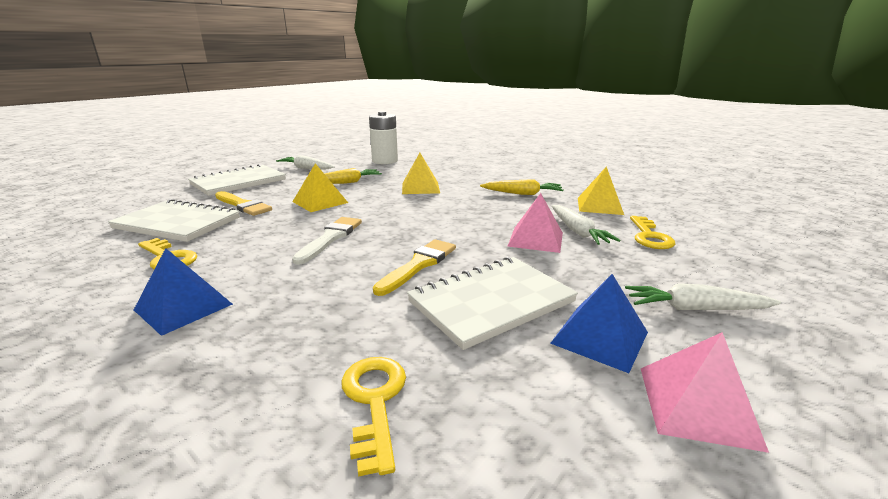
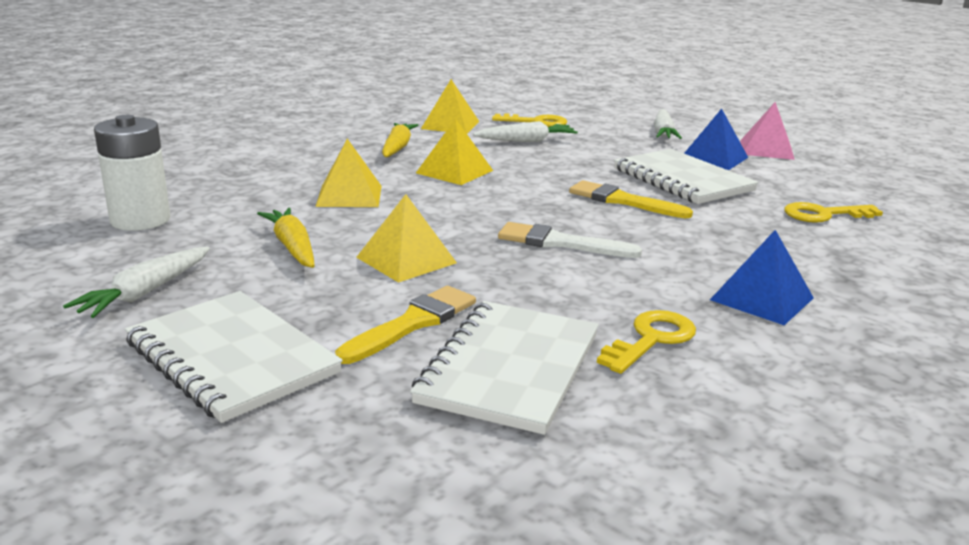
camera: 90 degrees left, 0 degrees up
(476, 209) = (454, 171): none -> yellow pyramid
(536, 239) = (548, 156): pink pyramid -> none

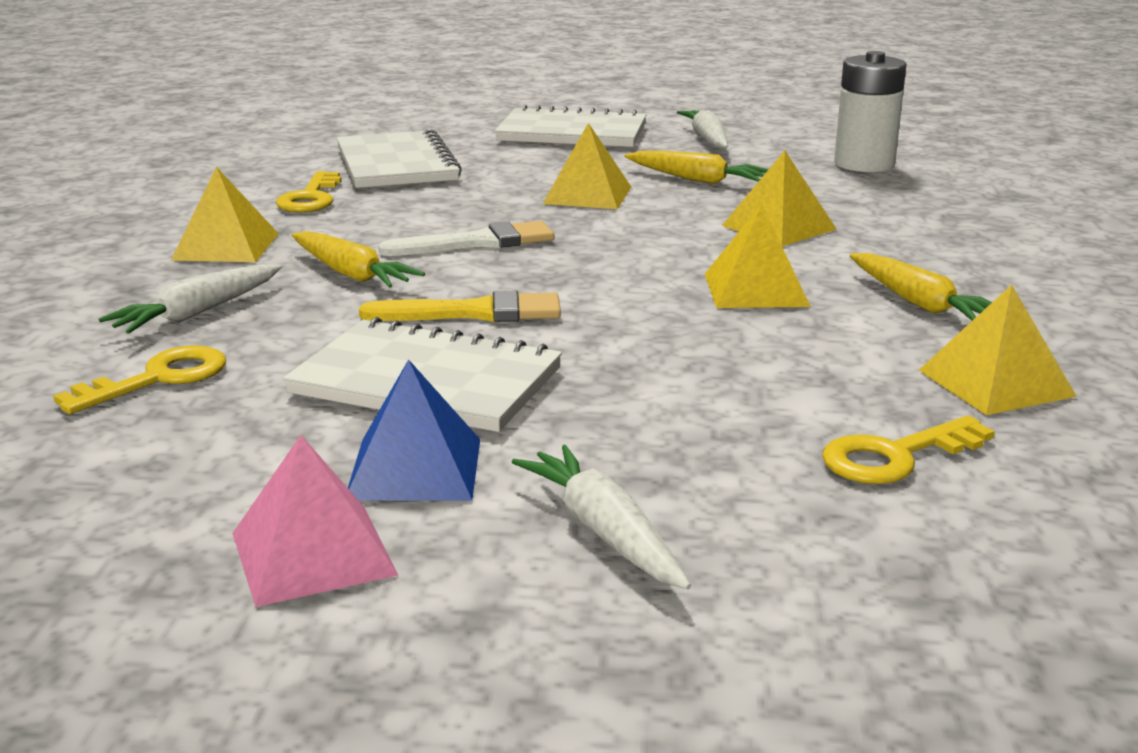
camera: 145 degrees right, 0 degrees up
(413, 323) = (499, 167): yellow brush -> none
(526, 141) = (797, 388): white carrot -> white carrot (197, 313)
(675, 244) = (351, 274): none -> yellow carrot
(761, 299) = (226, 246): blue pyramid -> yellow pyramid

